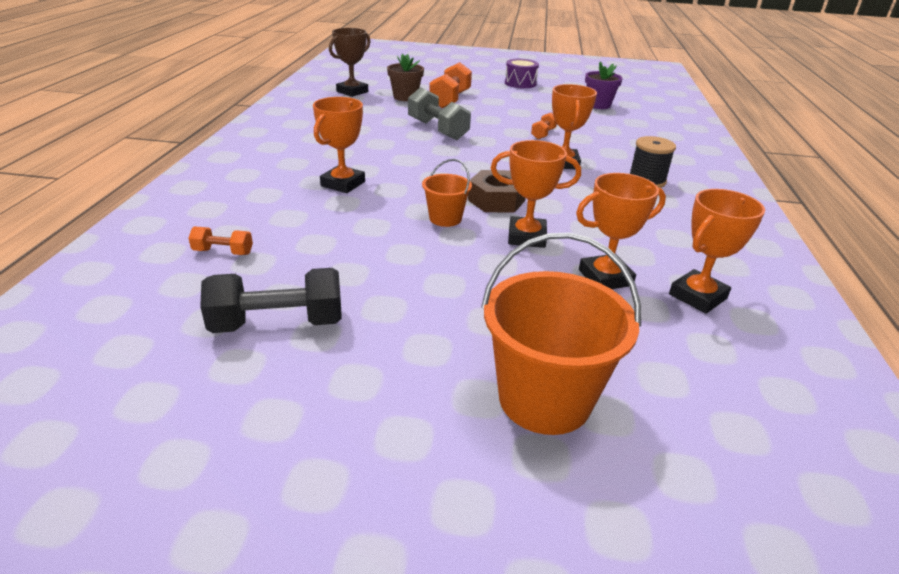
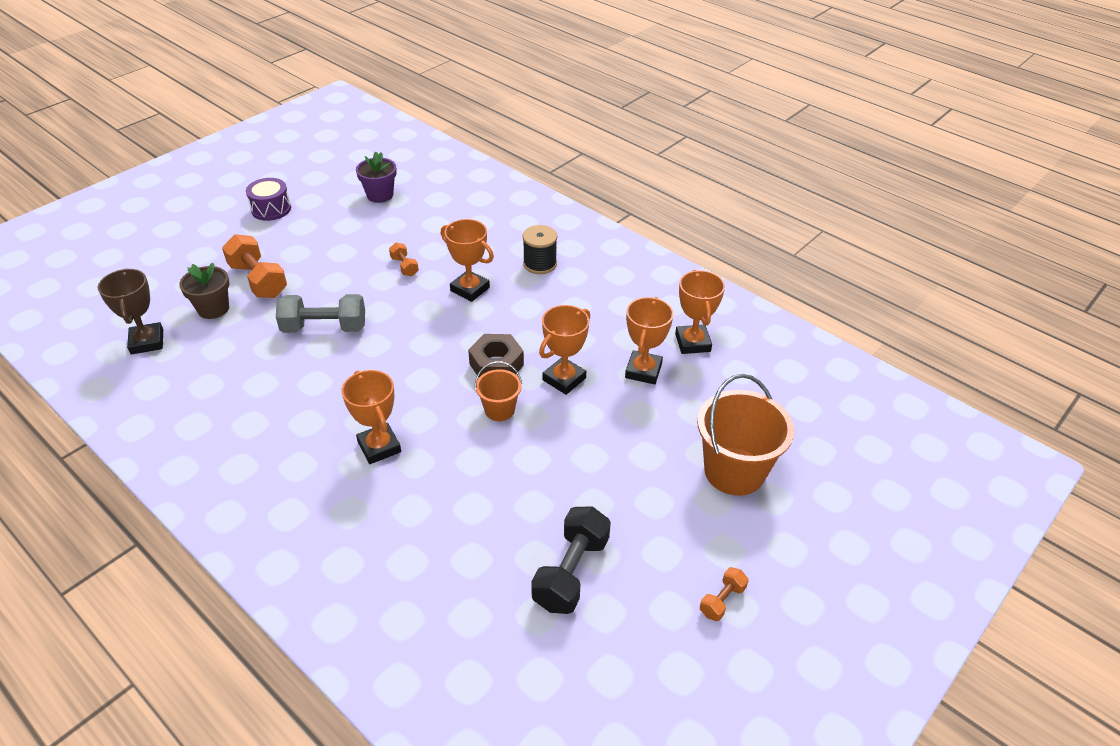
camera: 55 degrees left, 10 degrees up
(223, 252) = (438, 575): orange dumbbell -> orange dumbbell (722, 600)

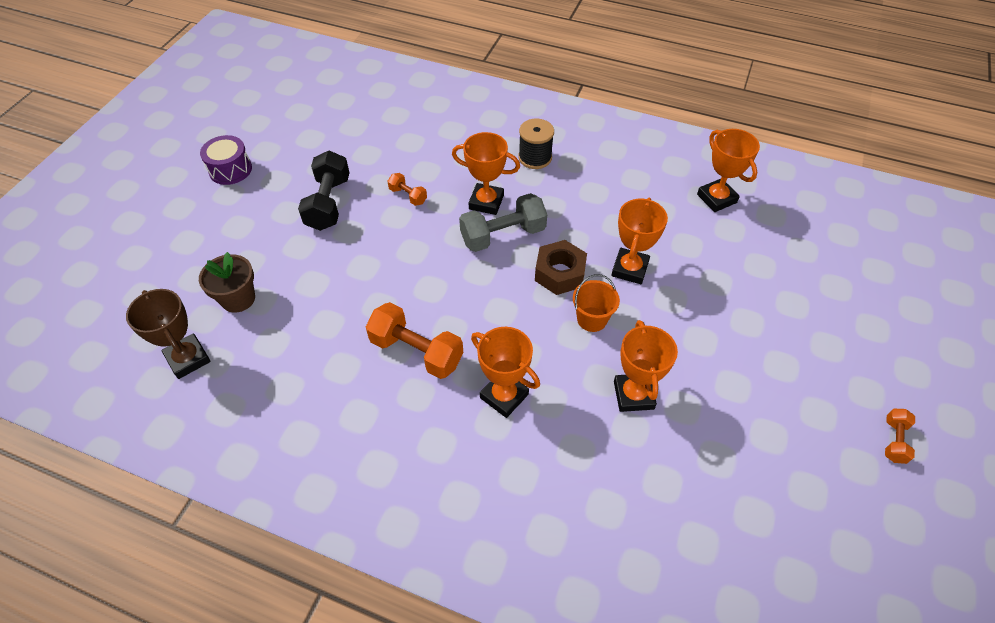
camera: 20 degrees left, 10 degrees up
(258, 280) = (267, 253): orange dumbbell -> orange dumbbell (416, 351)
(324, 328) = (369, 285): grey dumbbell -> grey dumbbell (503, 235)
(380, 195) = (335, 125): purple flower pot -> none
(571, 572) = (756, 461): black dumbbell -> black dumbbell (328, 203)
(643, 371) = (692, 239): orange trophy -> orange trophy (633, 395)
(734, 471) = (827, 313): orange bucket -> none

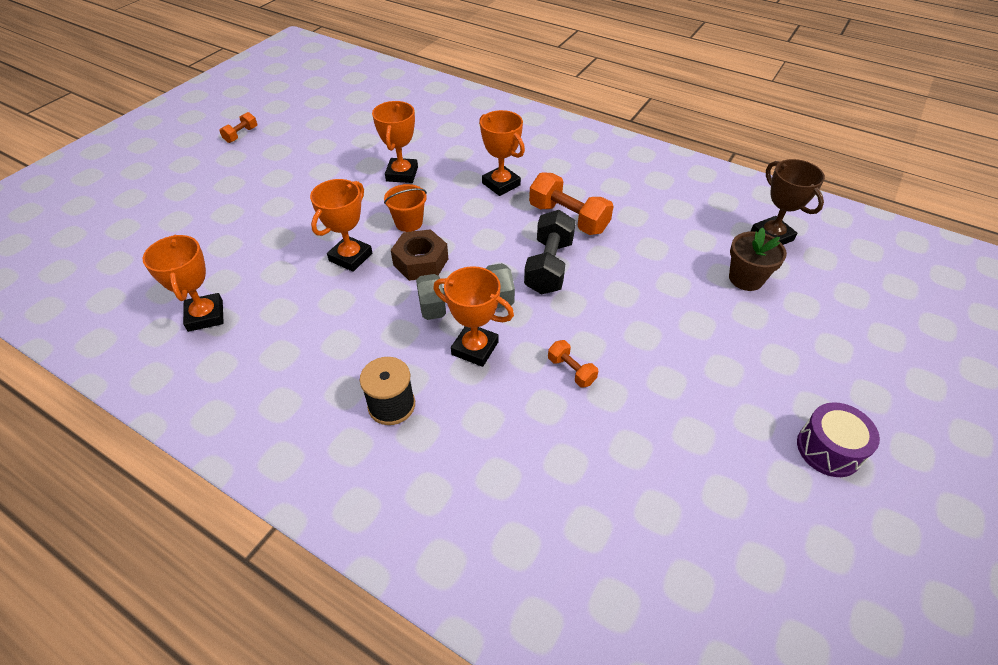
camera: 170 degrees left, 5 degrees down
(328, 203) = (673, 374): black dumbbell -> black dumbbell (549, 266)

